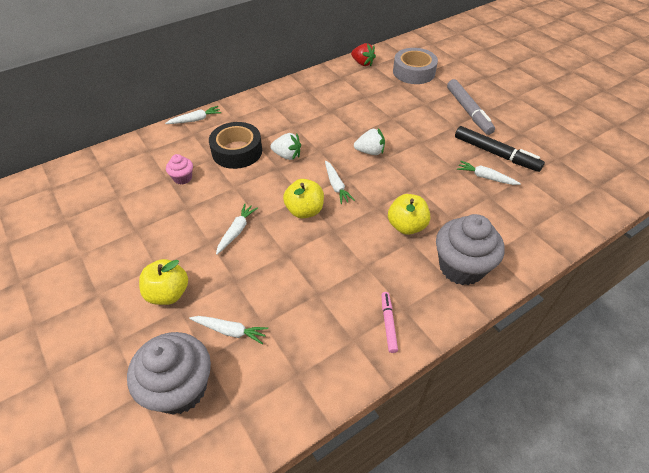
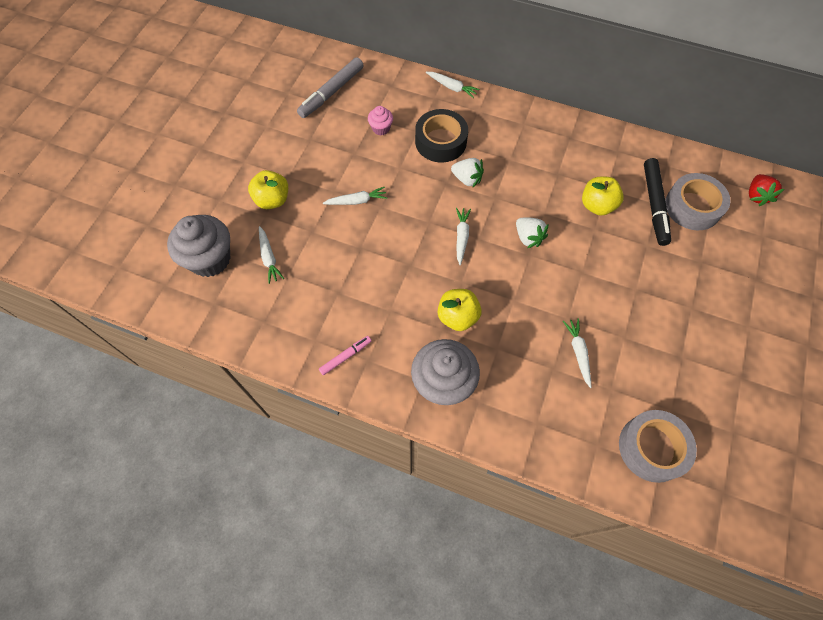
camera: 55 degrees right, 15 degrees up
(287, 155) = (467, 179): white strawberry -> white strawberry turned 45 degrees counterclockwise
(304, 210) = (414, 232): yellow apple -> yellow apple (597, 205)
(336, 186) = (461, 237): white carrot -> white carrot turned 150 degrees clockwise
(362, 63) = (660, 154): red strawberry -> red strawberry (756, 196)
(468, 111) = (673, 290): grey marker -> grey marker (332, 92)
(495, 153) = (624, 346): black marker -> black marker (654, 205)
(582, 182) = (652, 448): none -> grey tape

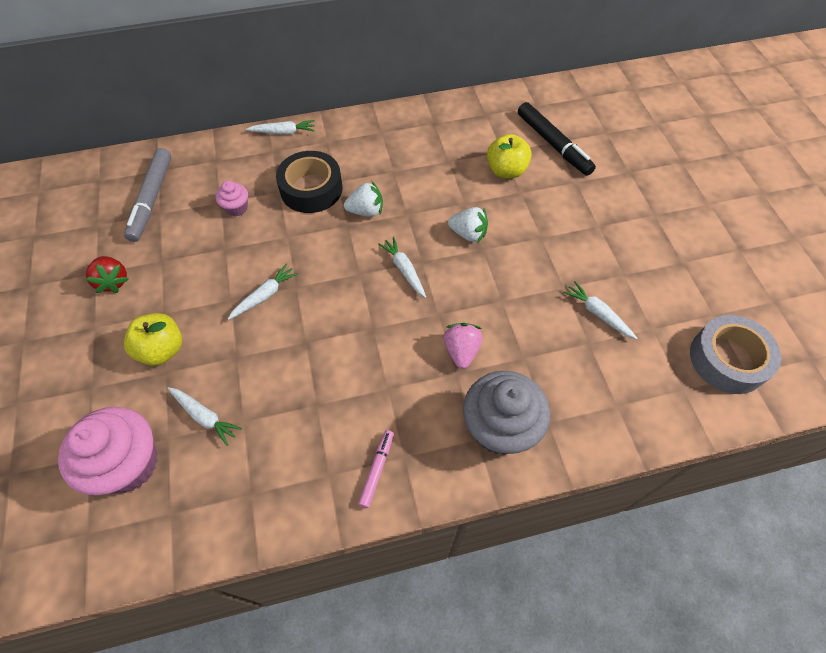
camera: 35 degrees left, 5 degrees down
(210, 259) = (128, 464): grey cupcake -> pink cupcake
(457, 317) = (461, 351): yellow apple -> pink strawberry
(692, 207) = (585, 129): grey tape -> none
(756, 196) = (625, 94): red strawberry -> red strawberry (113, 281)

